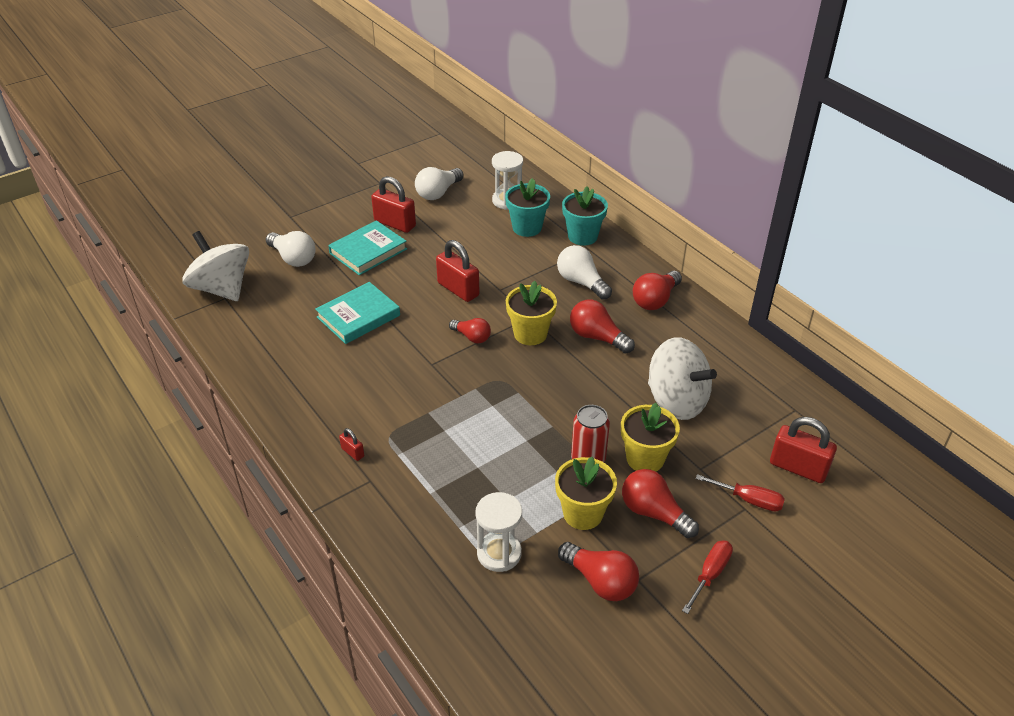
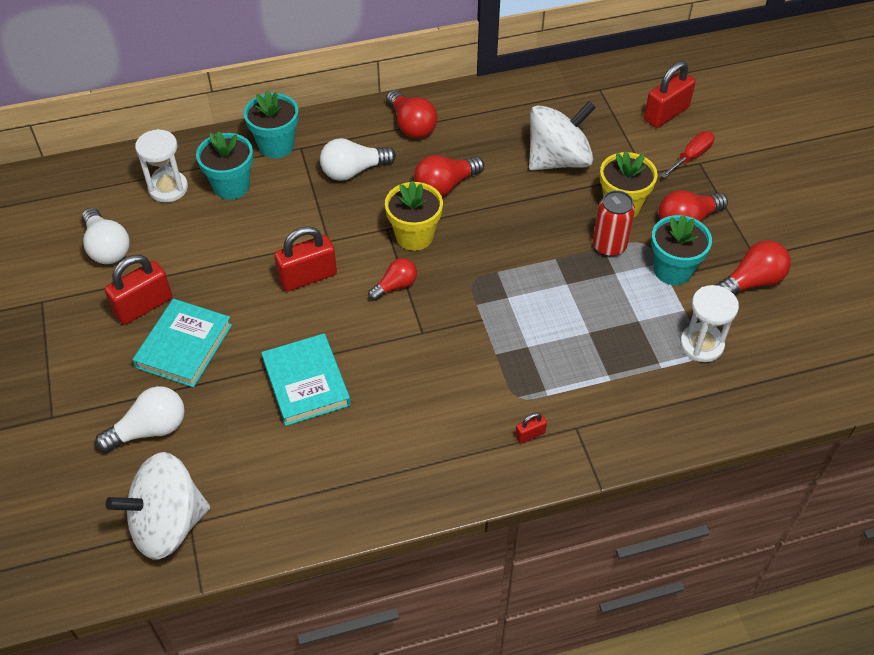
camera: 70 degrees left, 10 degrees up
(368, 251) = (184, 346): turquoise book -> turquoise book turned 45 degrees clockwise
(583, 513) = (672, 270): yellow flower pot -> turquoise flower pot
(710, 574) = (761, 209): red screwdriver -> none

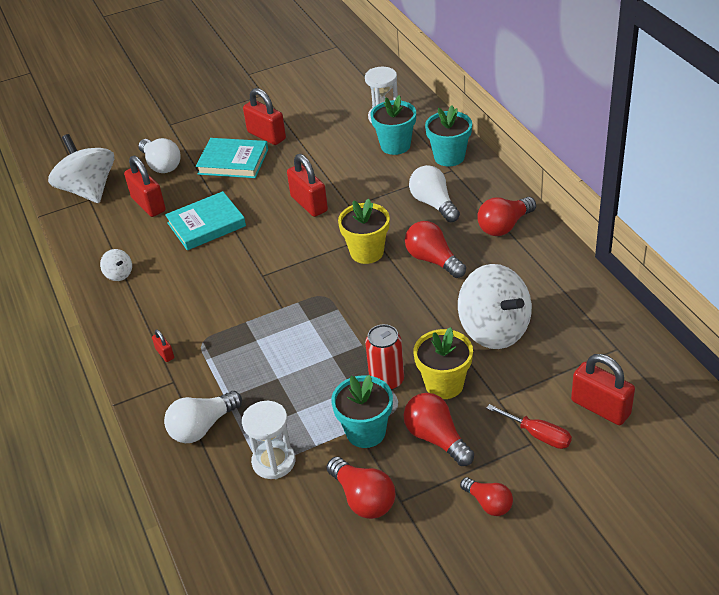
camera: 85 degrees right, 10 degrees down
(107, 247) = (317, 106): white light bulb -> white light bulb (202, 427)
(236, 447) = (148, 204): none -> red padlock
(371, 483) = (119, 274): none -> white spinning top
(395, 286) = (309, 251): red light bulb -> red light bulb (488, 503)

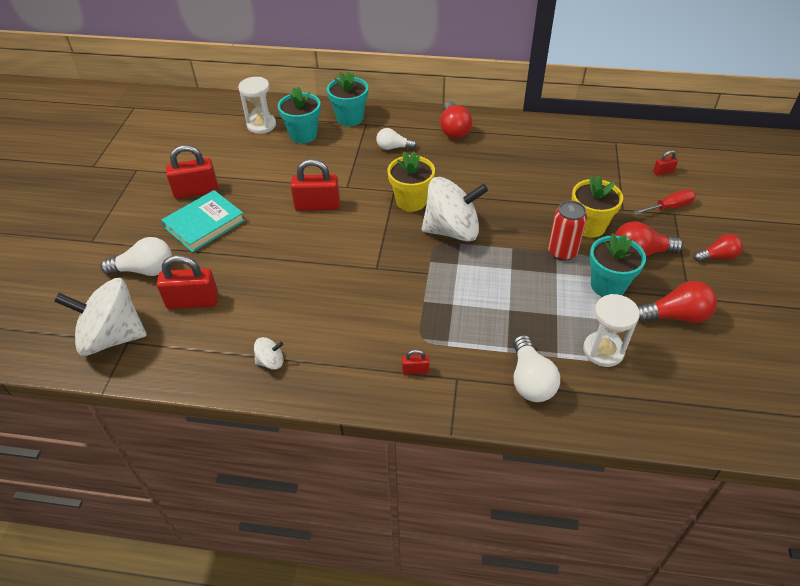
camera: 60 degrees left, 5 degrees up
(206, 224) = (270, 274): turquoise book -> none
(433, 204) = (393, 147): white light bulb -> white light bulb, size x0.66
(433, 260) = (455, 175): red light bulb -> none
(494, 330) = (554, 180): white spinning top -> white spinning top (452, 230)
(600, 407) = (663, 172): red padlock -> red padlock, size x0.48

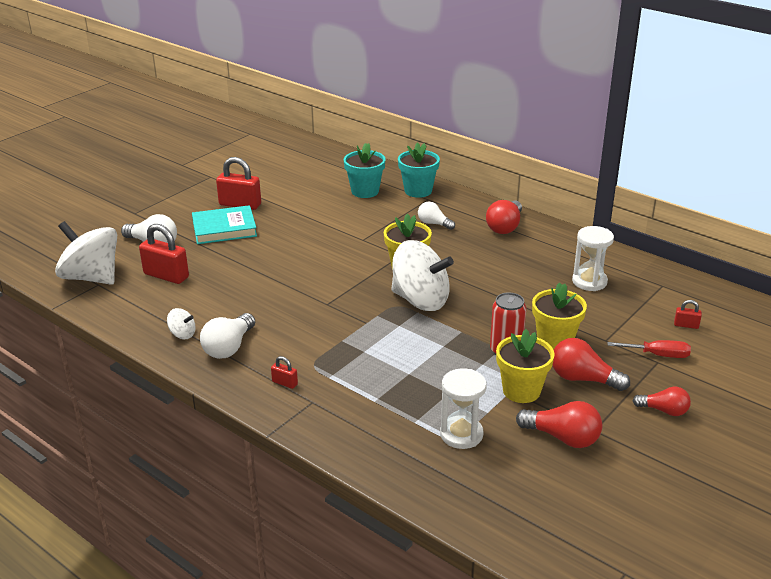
camera: 30 degrees right, 15 degrees down
(261, 125) = (337, 174): white hourglass -> white hourglass (589, 281)
(317, 205) = (324, 245): red padlock -> none
(530, 380) = (372, 428): white light bulb -> white light bulb (229, 347)
(608, 285) = (521, 391): turquoise flower pot -> yellow flower pot

